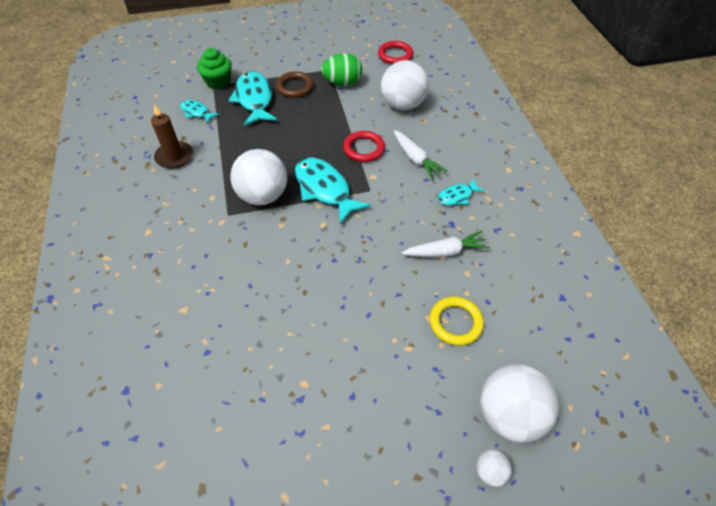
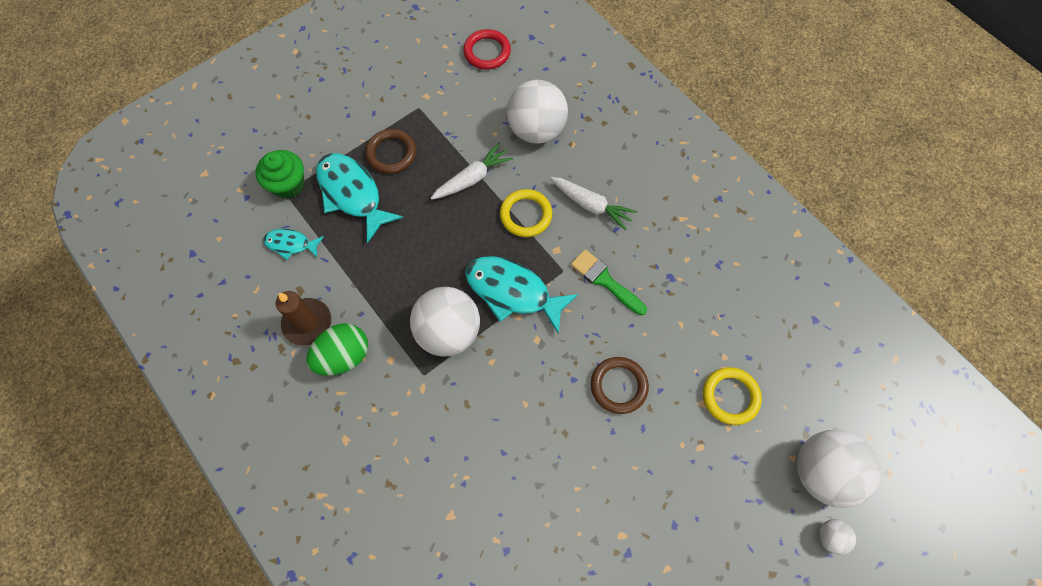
camera: 25 degrees left, 15 degrees up
(342, 83) = (446, 123): green egg -> green egg (343, 356)
(364, 149) = (526, 215): red ring -> yellow ring
(366, 278) = (618, 386): none -> brown ring
(398, 207) = (605, 280): none -> green brush
(446, 251) = (681, 316): white carrot -> white carrot (472, 178)
(457, 196) = (659, 238): turquoise fish -> none

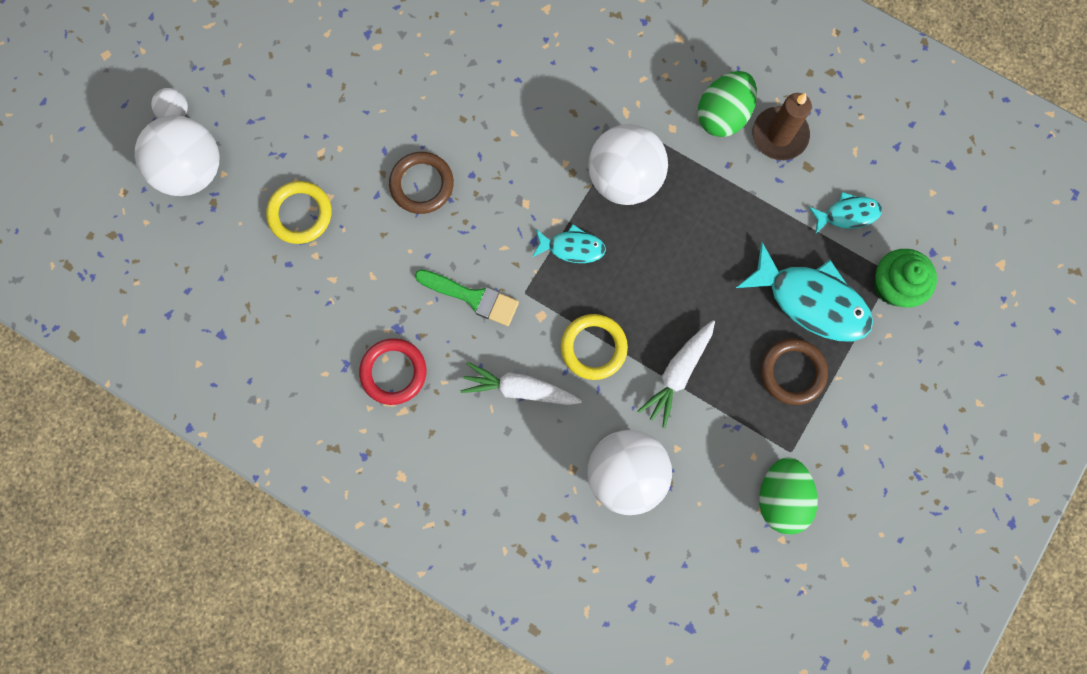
camera: 160 degrees right, 10 degrees up
(439, 85) = (781, 497): none -> green egg
(487, 52) = (741, 577): red ring -> red ring (393, 372)
(513, 292) = (572, 247): turquoise fish -> turquoise fish, size x0.54

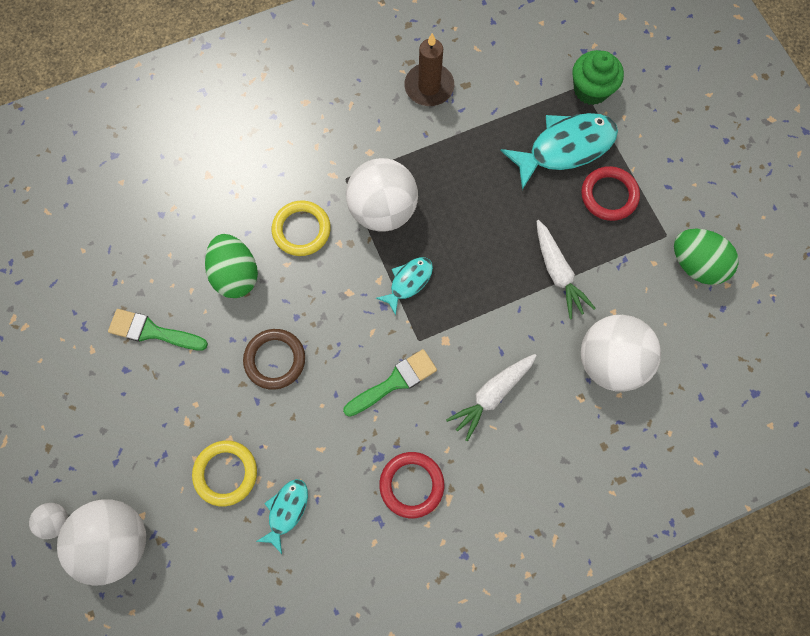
camera: 55 degrees left, 5 degrees down
(376, 68) = (152, 331): none -> green brush
(593, 347) = (497, 319): yellow ring -> yellow ring (301, 230)
(723, 115) = (385, 112): green egg -> green egg (236, 274)
(792, 372) = (609, 195): brown ring -> red ring
(847, 214) = (519, 83): turquoise fish -> turquoise fish (286, 510)

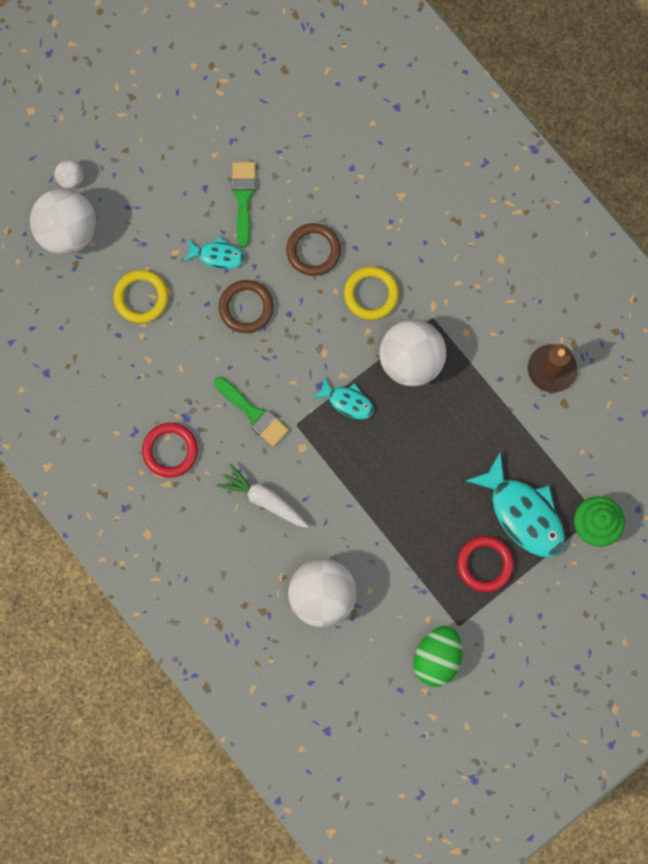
camera: 75 degrees right, 5 degrees up
(236, 274) = (313, 251): green egg -> brown ring
(286, 510) = (123, 355): turquoise fish -> turquoise fish (217, 255)
(558, 273) = (393, 532): white carrot -> none

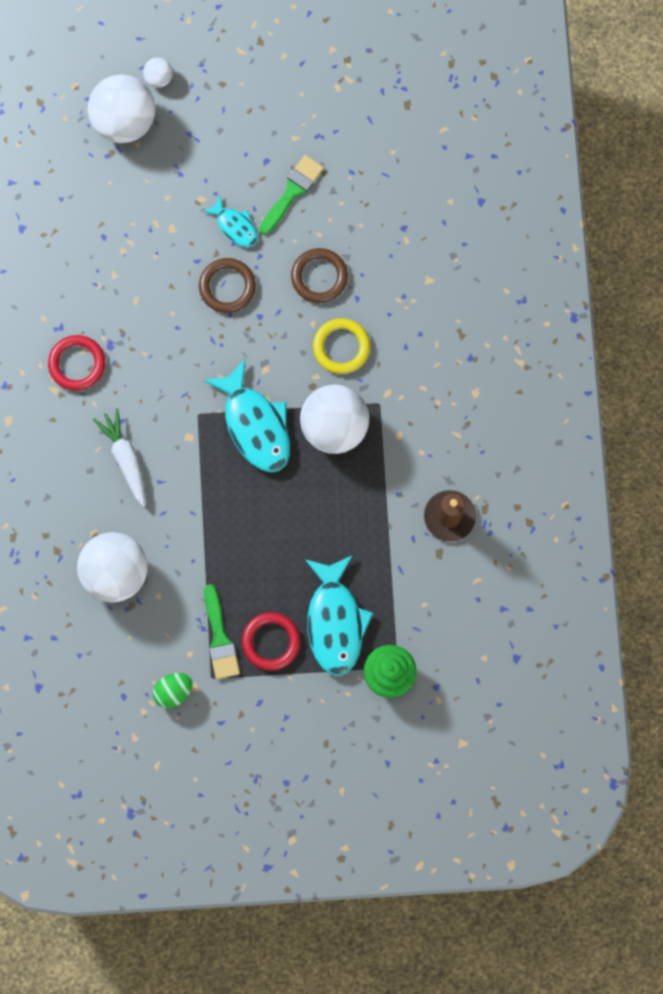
camera: 35 degrees right, 0 degrees up
(141, 297) = (145, 218): yellow ring -> none
(253, 413) = (168, 380): green brush -> green brush (220, 638)
(347, 401) = (255, 424): turquoise fish -> turquoise fish, size x1.87
(437, 658) = (173, 691): green egg -> green egg, size x0.67

